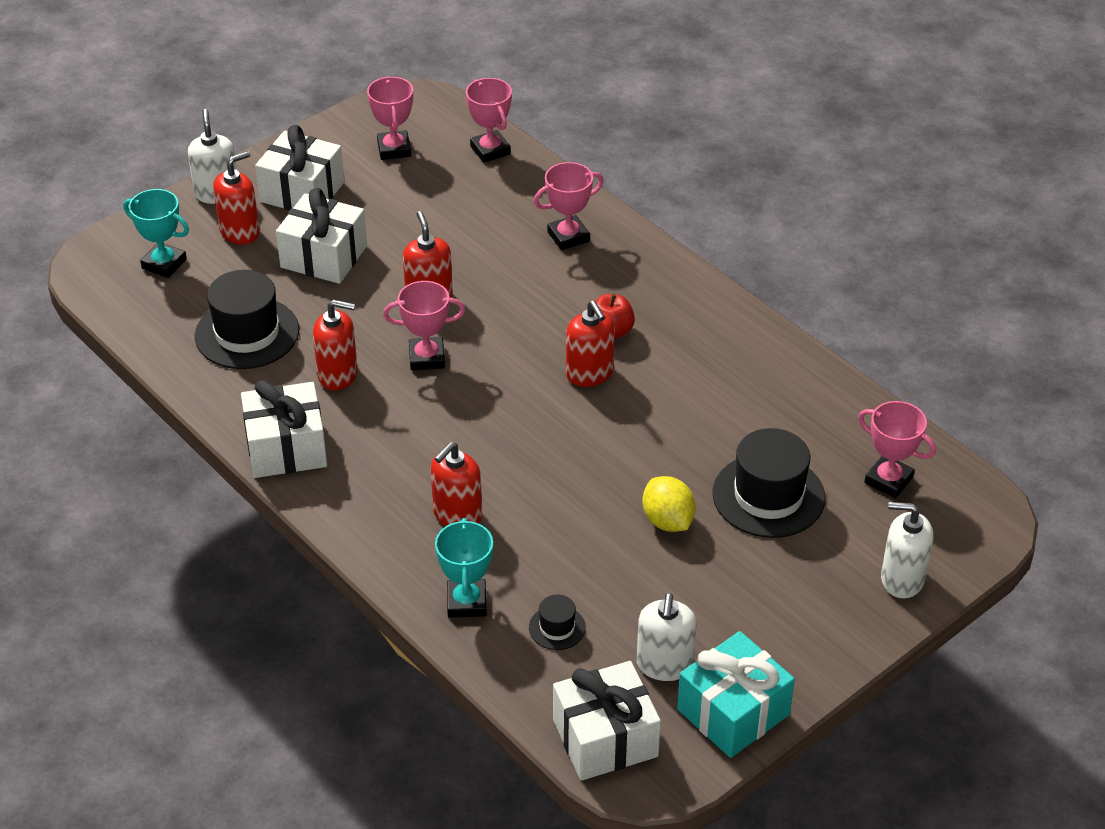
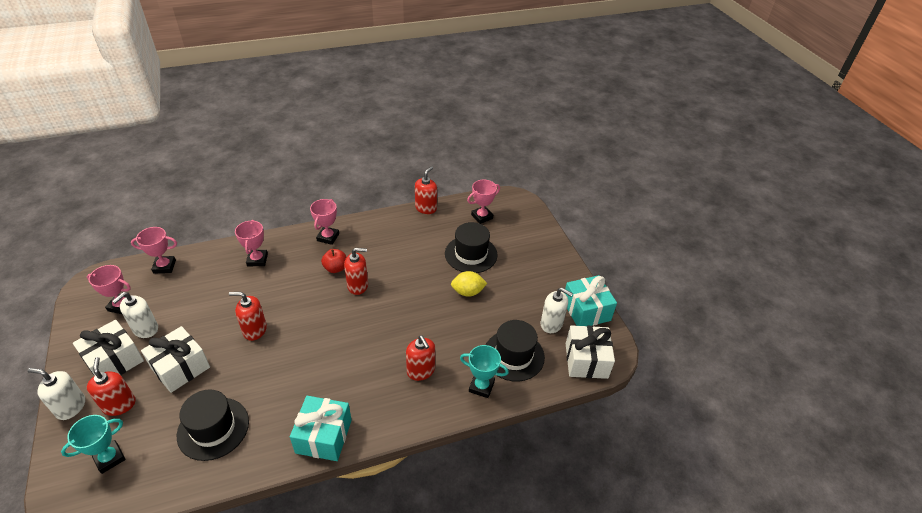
camera: 70 degrees left, 0 degrees up
(286, 448) = (324, 436): white gift -> turquoise gift
(338, 375) = (283, 391): red soap dispenser -> red soap dispenser (426, 208)
(427, 358) = (299, 346): pink trophy -> pink trophy (328, 237)
(557, 627) = (513, 355): black hat -> black hat, size x2.10
(902, 579) = (536, 233): white soap dispenser -> white soap dispenser (145, 329)

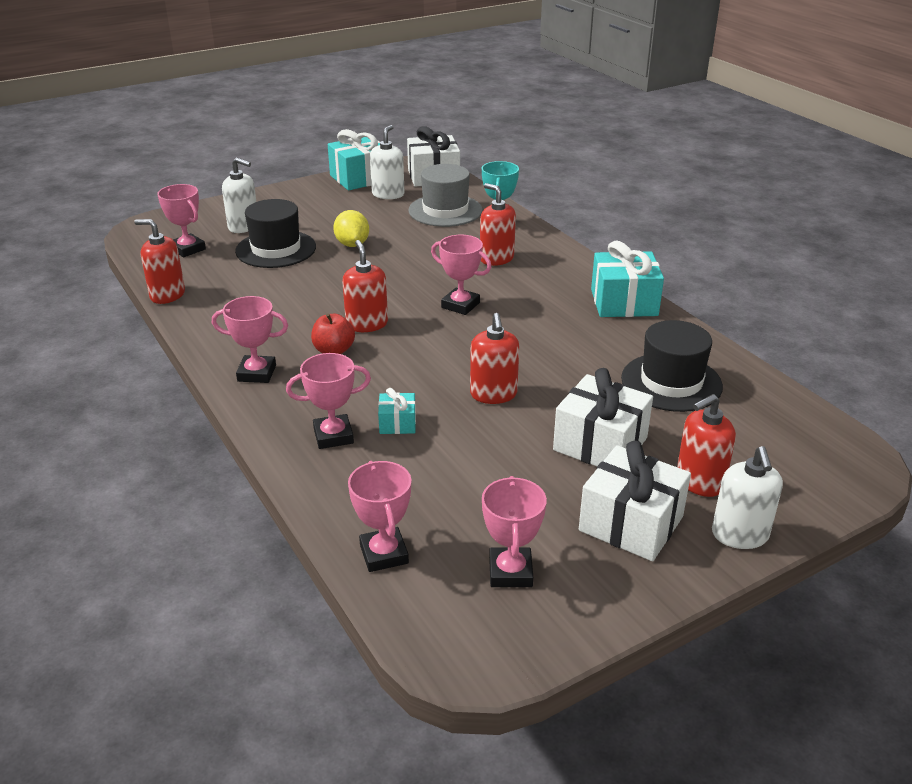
camera: 100 degrees left, 10 degrees down
(109, 458) = (777, 455): turquoise trophy -> none
(145, 329) = (548, 514): white soap dispenser -> white soap dispenser (243, 226)
(253, 285) = (397, 423): none -> turquoise gift
(361, 335) = (460, 305): none -> pink trophy
(421, 371) = (496, 258): red soap dispenser -> red soap dispenser turned 90 degrees counterclockwise
(513, 355) = (445, 210): black hat -> grey hat

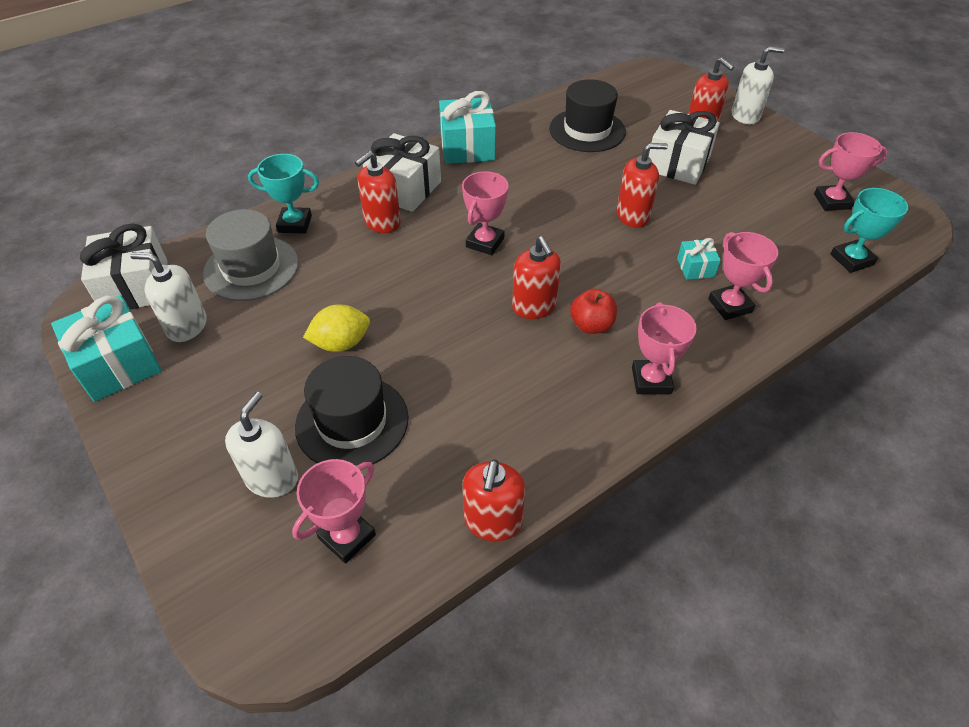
camera: 95 degrees left, 15 degrees up
(366, 324) = (534, 307): red soap dispenser -> red soap dispenser turned 90 degrees counterclockwise
(384, 554) = (851, 260): pink trophy -> turquoise trophy
(631, 523) = (757, 154): white gift -> white gift (404, 189)

